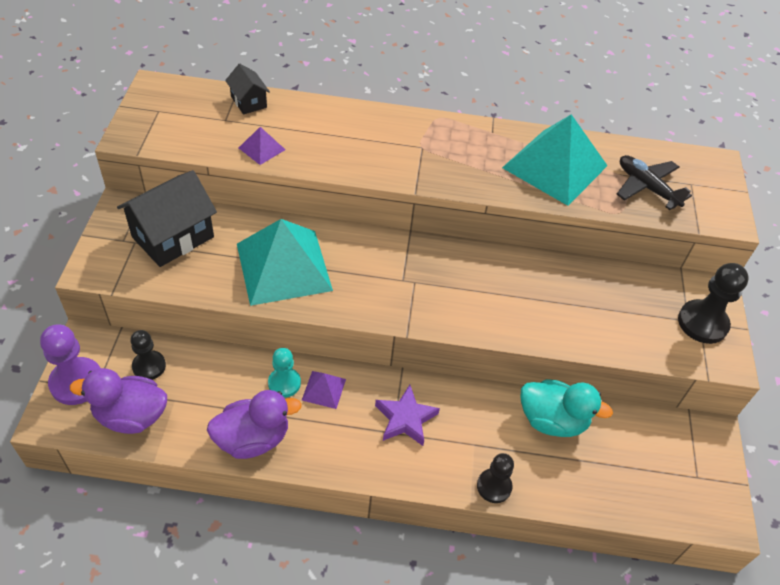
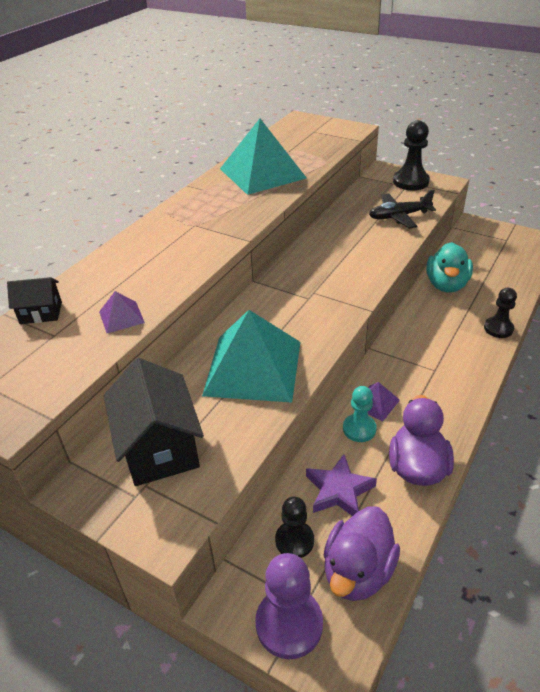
camera: 60 degrees left, 10 degrees down
(405, 419) = (423, 359): purple star -> purple star (339, 490)
(552, 420) = (446, 285): turquoise duck -> turquoise duck turned 150 degrees clockwise
(646, 187) = (307, 146): black plane -> black plane (399, 216)

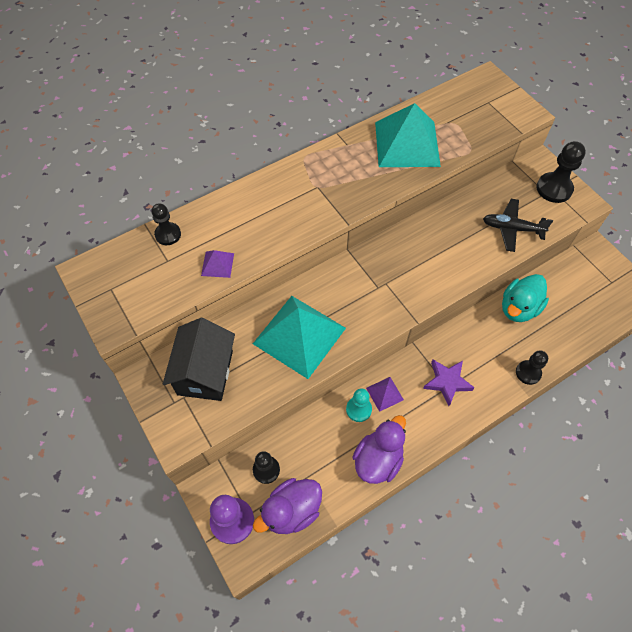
camera: 25 degrees right, 20 degrees up
(41, 313) = (168, 234): black house -> black pawn
(339, 490) = (315, 450): purple star -> purple star (447, 382)

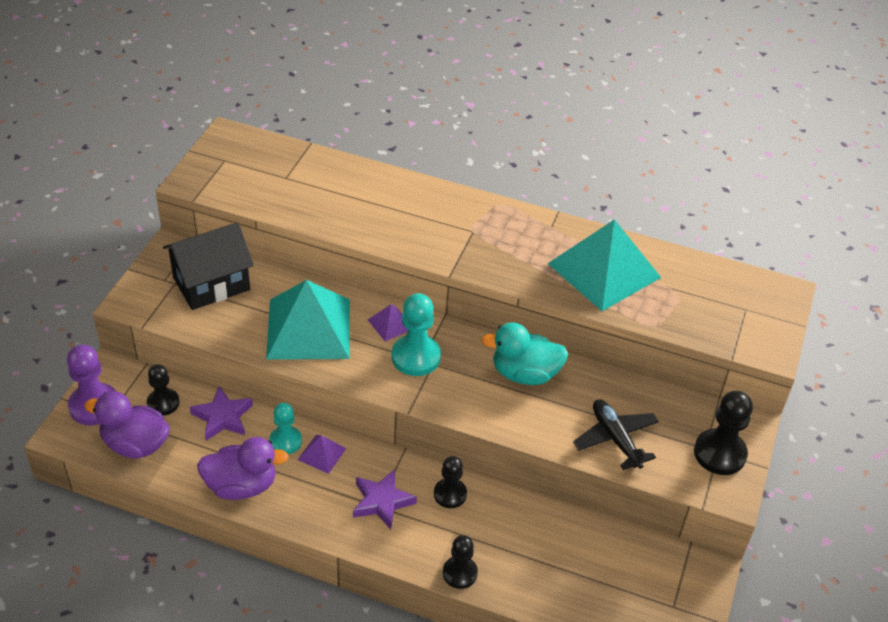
camera: 50 degrees right, 15 degrees down
(168, 234) = (313, 163): black pawn -> black pawn (450, 494)
(217, 264) = (312, 210): purple pyramid -> purple pyramid (390, 324)
(309, 437) = (223, 417): none -> purple star
(373, 289) = (416, 357): none -> turquoise pawn
(518, 308) = (541, 525): turquoise duck -> turquoise duck (524, 374)

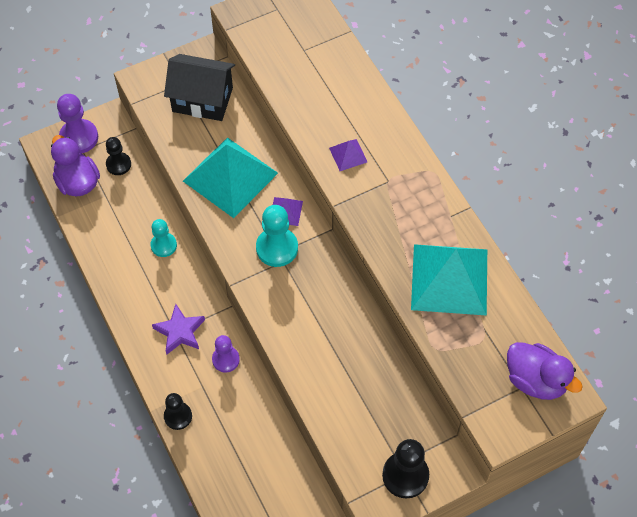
camera: 45 degrees right, 15 degrees up
(223, 417) = (143, 200): purple star -> none
(241, 486) = (110, 256): purple duck -> purple duck (535, 380)
(322, 454) = (176, 271): purple pyramid -> purple pyramid (348, 155)
(450, 494) = (225, 359): black pawn -> purple pawn
(524, 374) = (336, 314): turquoise duck -> none
(615, 439) = (345, 408): black plane -> none

